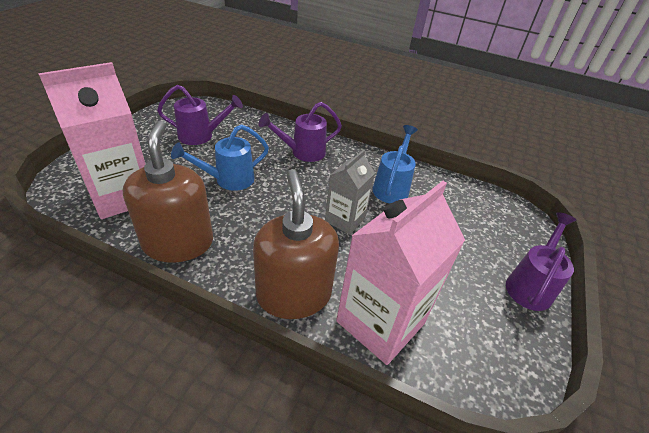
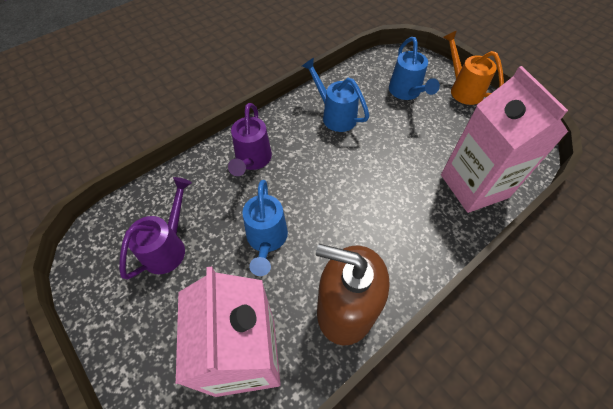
camera: 60 degrees left, 15 degrees up
(294, 294) = (435, 232): brown soap dispenser -> none
(345, 220) = (363, 165): grey carton -> none
(473, 233) = (406, 92): none -> blue watering can
(530, 285) = (463, 89): purple watering can -> orange watering can

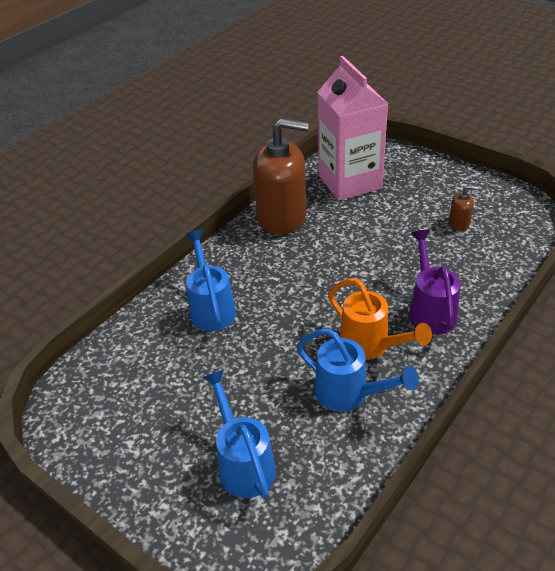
camera: 170 degrees right, 15 degrees down
(168, 247) = (459, 223): purple watering can -> brown soap dispenser
(266, 240) = (371, 245): blue watering can -> blue watering can (211, 308)
(463, 89) = (144, 493): orange watering can -> orange watering can (370, 346)
(474, 186) = (154, 336): pink carton -> none

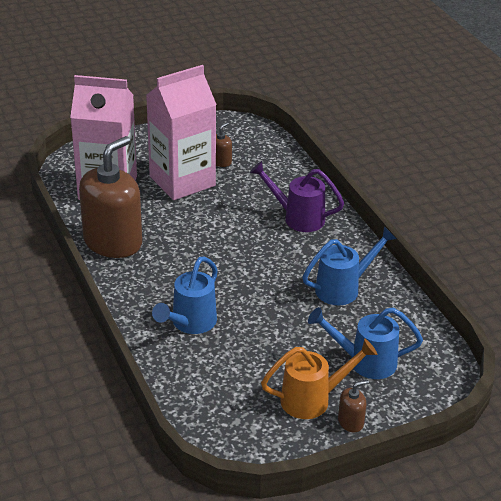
camera: 65 degrees left, 5 degrees down
(141, 490) = (351, 422): none -> brown soap dispenser
(211, 308) = (190, 323): blue watering can -> blue watering can turned 75 degrees counterclockwise
(370, 346) = (307, 259): orange watering can -> orange watering can (313, 399)
(404, 215) = (182, 181): none -> pink carton

